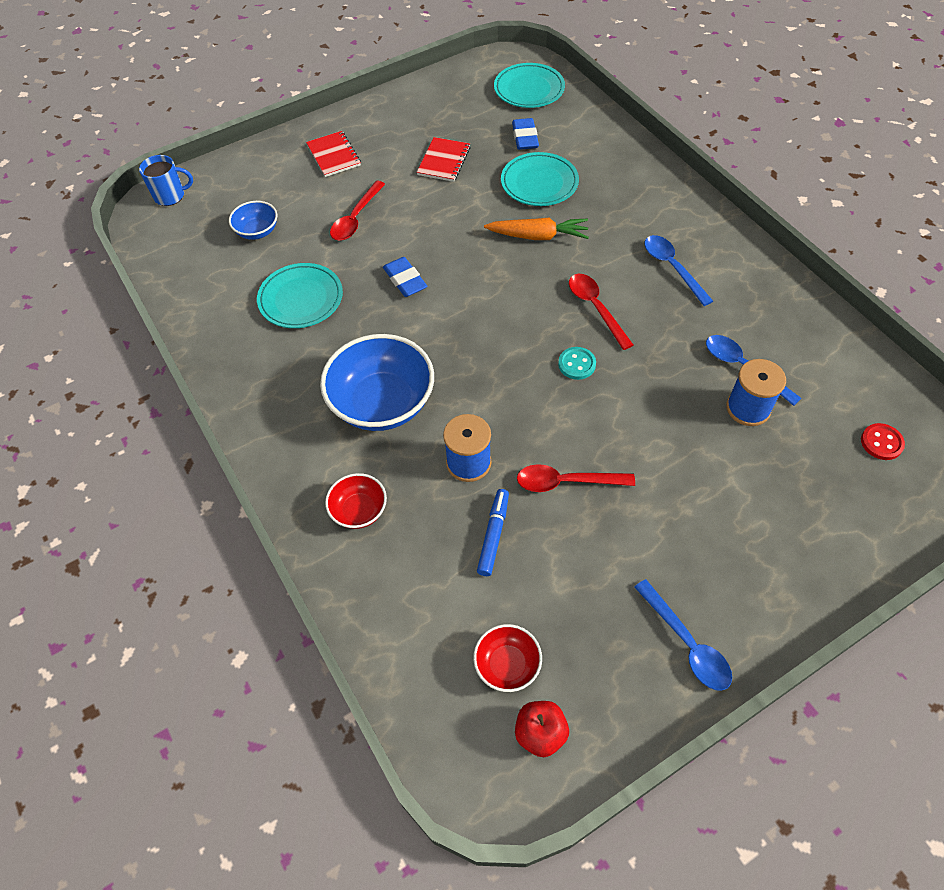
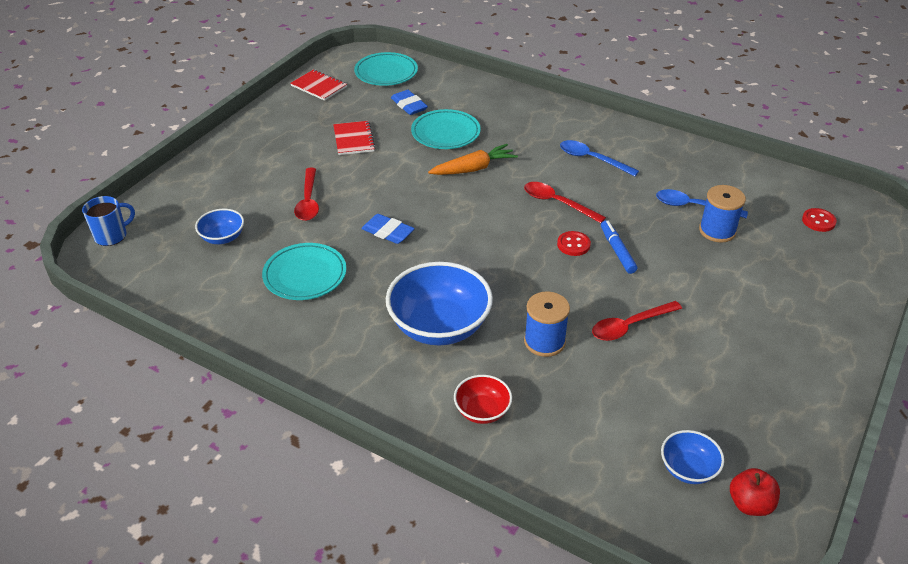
camera: 30 degrees left, 15 degrees down
(334, 155) = (251, 161): red notebook -> red notebook (319, 86)
(493, 535) = (605, 384): blue marker -> blue marker (617, 251)
(507, 665) = (688, 469): red bowl -> blue bowl
(577, 364) = (573, 245): turquoise button -> red button
(686, 643) = (800, 396): blue spoon -> none

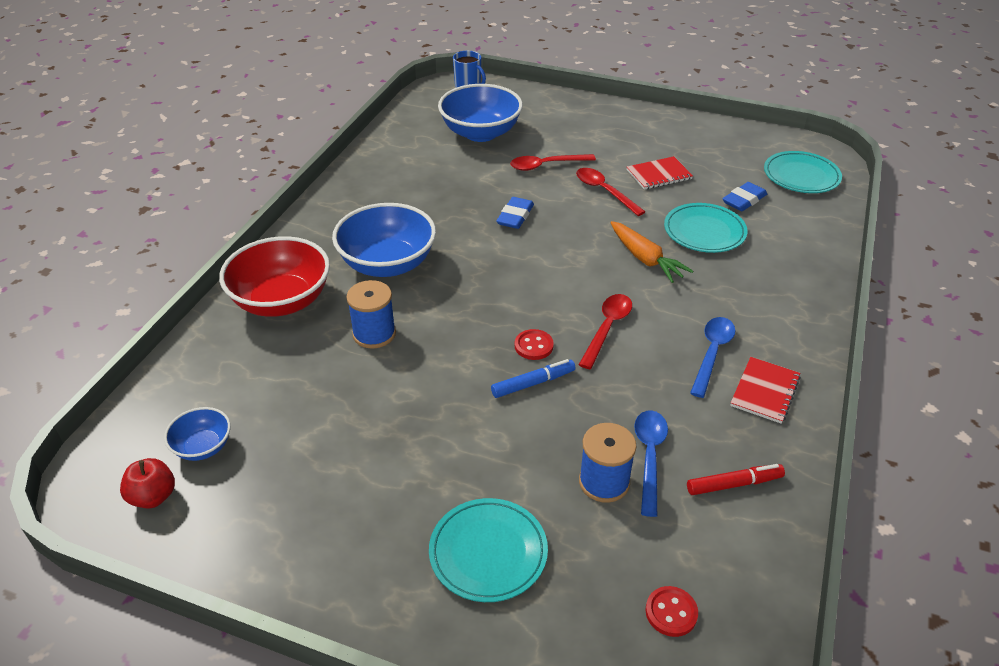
camera: 80 degrees right, 0 degrees up
(222, 237) = (480, 133): blue bowl -> blue bowl, size x1.97
(305, 275) = (442, 181): turquoise plate -> turquoise plate (488, 552)
(319, 86) = (743, 139): red notebook -> red notebook (765, 391)
(482, 411) = (282, 301): red bowl -> red bowl, size x1.97
(630, 326) = (405, 398): red spoon -> red spoon (604, 191)
(716, 176) = (734, 484): none -> red marker

